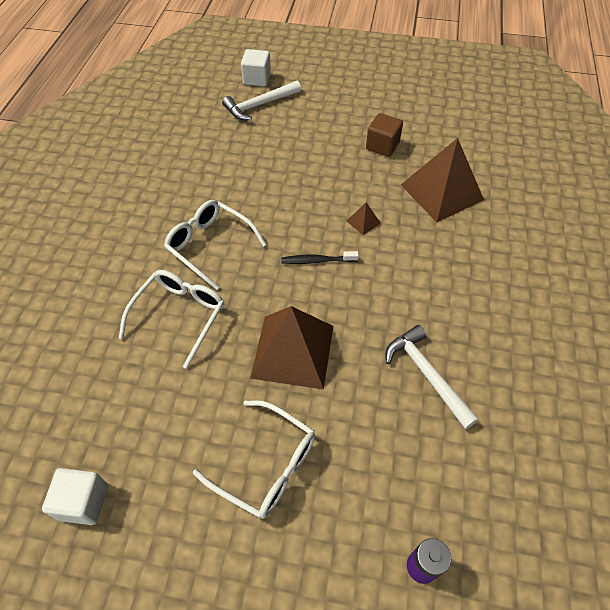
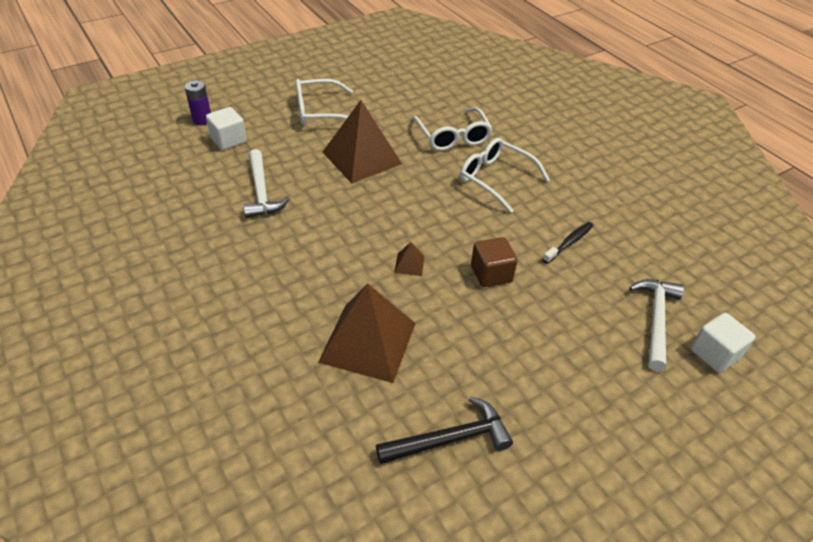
camera: 135 degrees right, 10 degrees down
(83, 502) = (389, 65): white cube -> white cube (228, 140)
(210, 245) = (495, 179): white glasses -> white glasses turned 135 degrees counterclockwise
(317, 261) = (410, 213): black toothbrush -> black toothbrush (569, 242)
(382, 146) = (481, 358): brown cube -> brown cube (491, 274)
(426, 374) = (261, 192): white hammer -> white hammer turned 60 degrees clockwise
(440, 126) = (450, 439): none -> black hammer

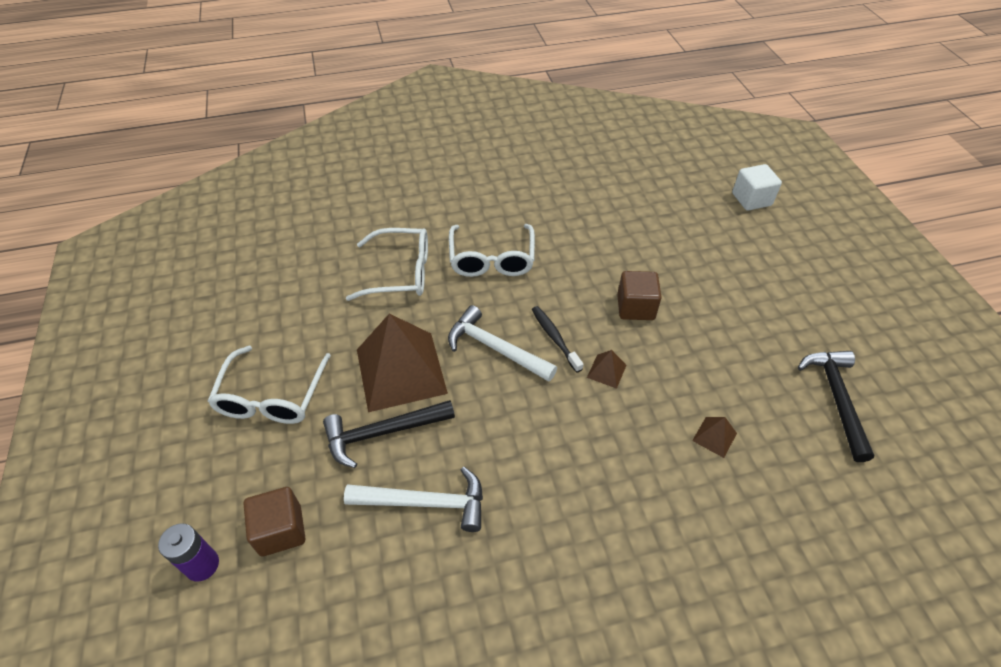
camera: 70 degrees left, 5 degrees up
(228, 140) = (281, 530): white cube -> brown cube
(308, 161) = (382, 433): none -> black hammer
(368, 342) = (714, 437): brown pyramid -> brown pyramid, size x0.40
(495, 179) = (492, 259): white glasses -> white glasses turned 60 degrees counterclockwise
(569, 242) = (605, 237): black toothbrush -> black toothbrush (555, 338)
(656, 320) = (712, 218): white hammer -> white hammer (495, 348)

